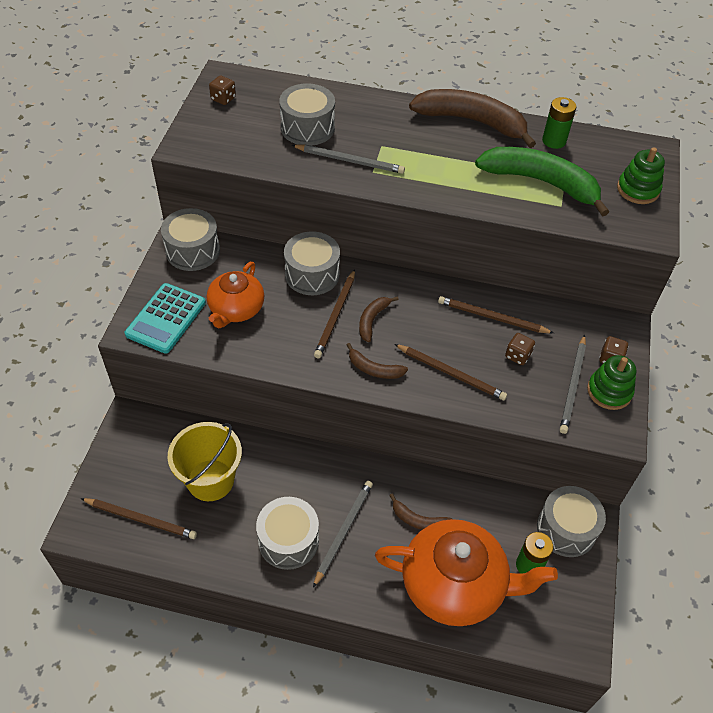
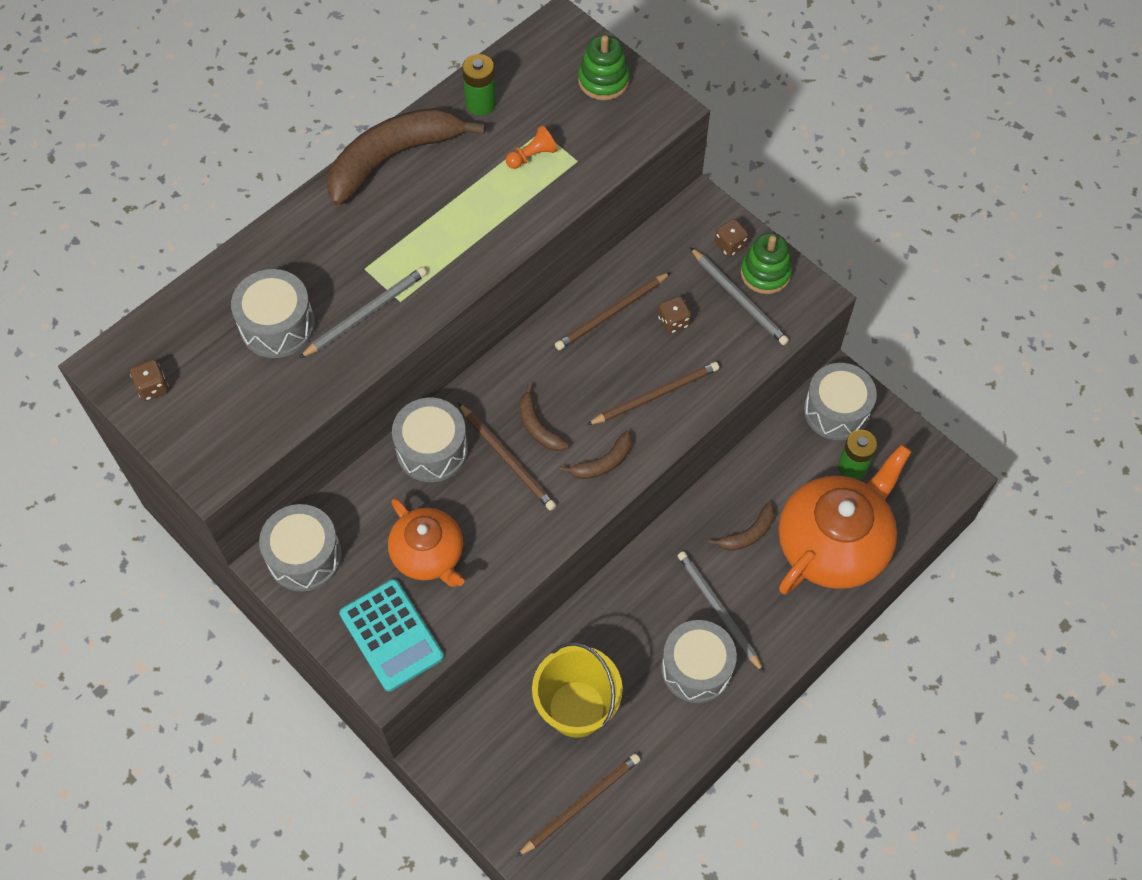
camera: 55 degrees left, 10 degrees up
(541, 182) = (532, 156): green banana -> orange pawn

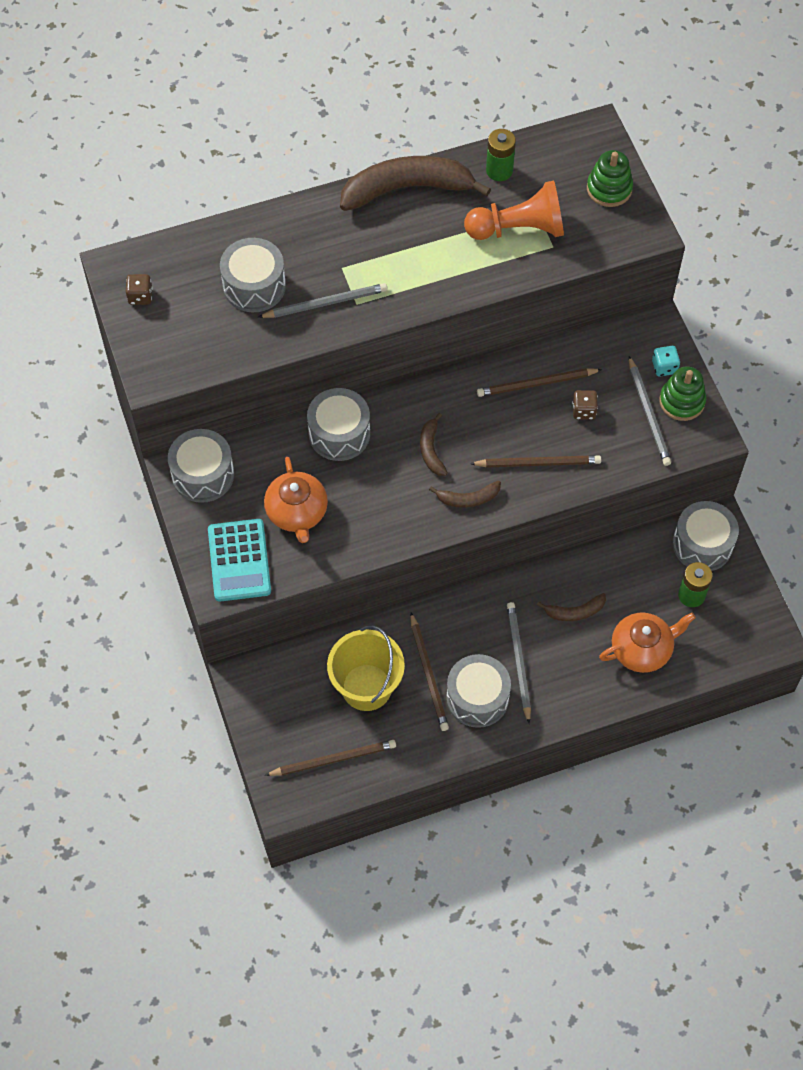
camera: 25 degrees right, 0 degrees up
(507, 459) = (394, 465): brown pencil -> brown pencil (428, 674)
(532, 156) = (518, 229): orange pawn -> orange pawn, size x2.16
(730, 245) = (664, 367): brown dice -> turquoise dice
(834, 543) = (642, 649): orange teapot -> orange teapot, size x0.60

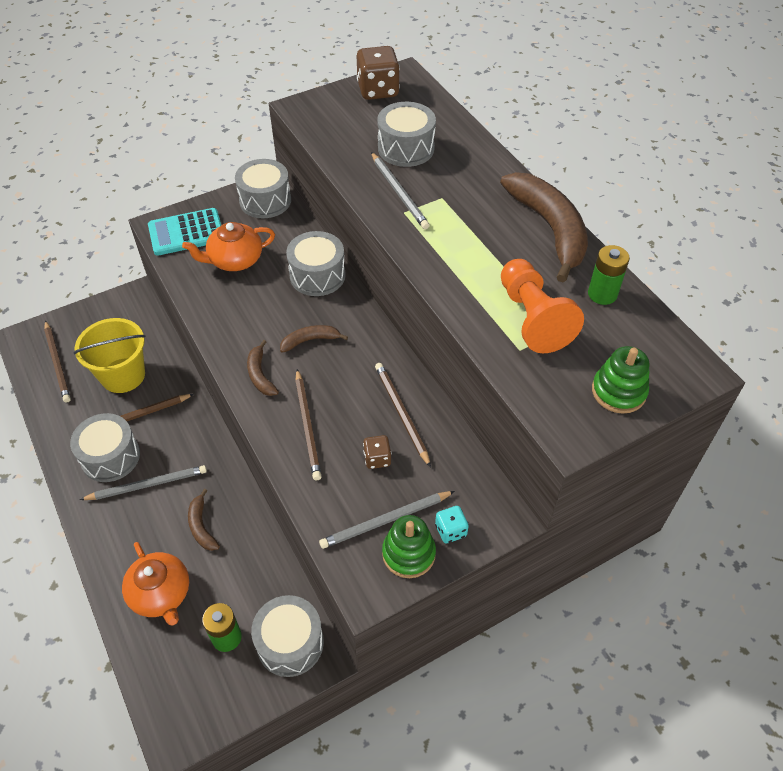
camera: 80 degrees right, 10 degrees down
(140, 296) = (378, 90): brown dice -> brown dice, size x1.89

